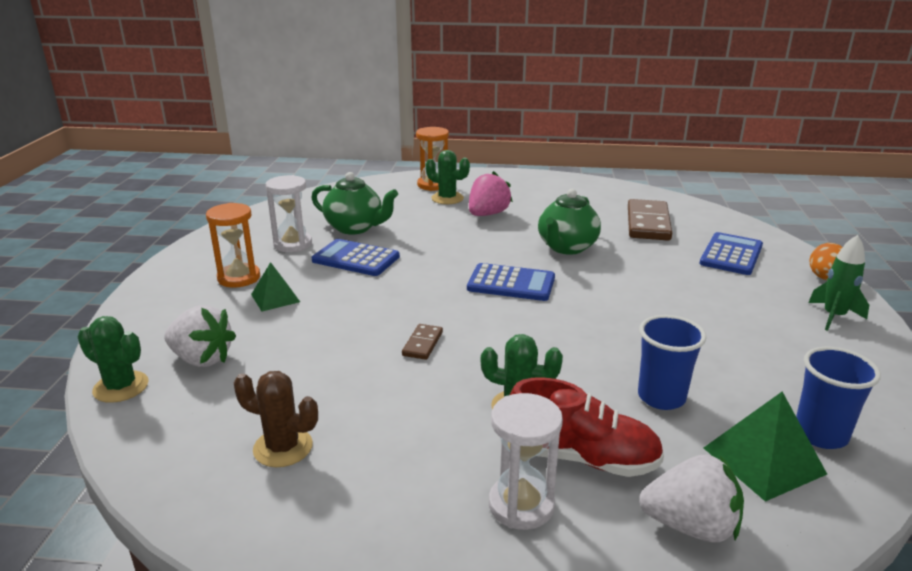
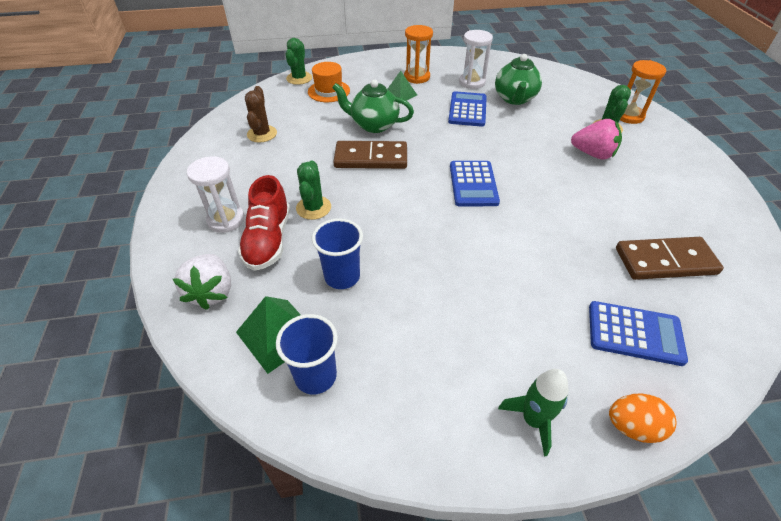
camera: 75 degrees right, 20 degrees up
(202, 359) = (329, 91): white strawberry -> orange hat
(423, 344) = (371, 158): brown domino -> brown domino, size x2.03
(566, 247) = (560, 207): green teapot -> green teapot (374, 125)

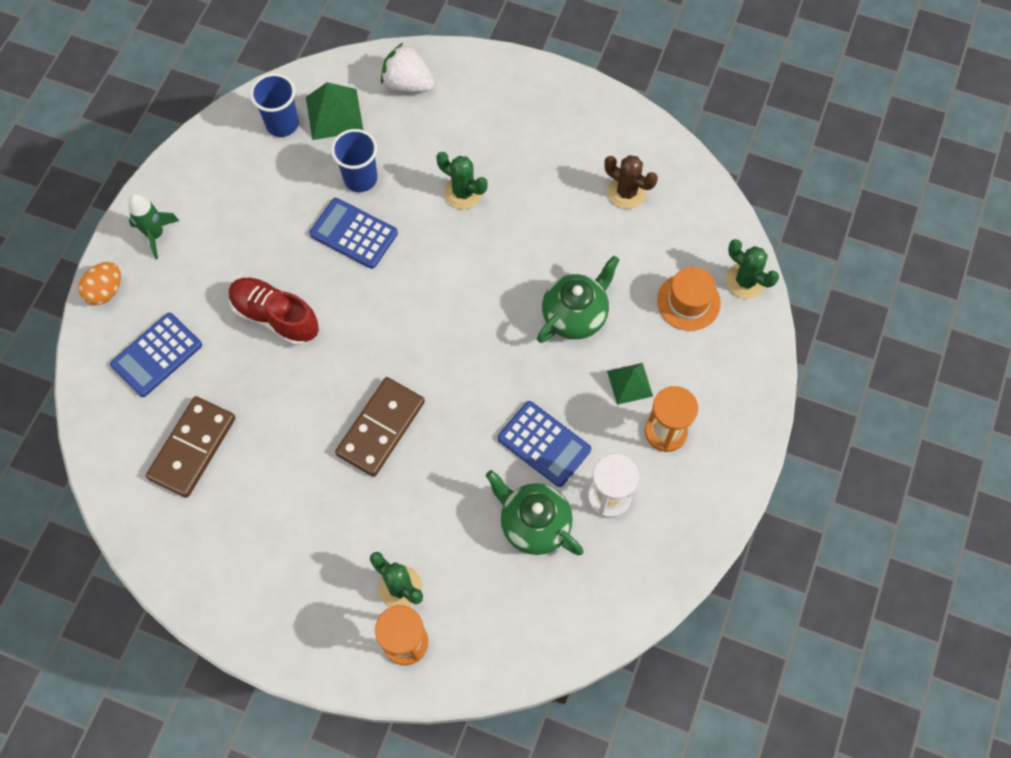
camera: 120 degrees right, 20 degrees up
(226, 220) = (493, 117): white hourglass -> none
(268, 240) = (442, 141): red shoe -> red shoe (276, 317)
(371, 158) = (510, 280): brown domino -> brown domino (380, 428)
(473, 184) = (403, 355): blue calculator -> blue calculator (353, 234)
(593, 154) = (366, 522): pink strawberry -> none

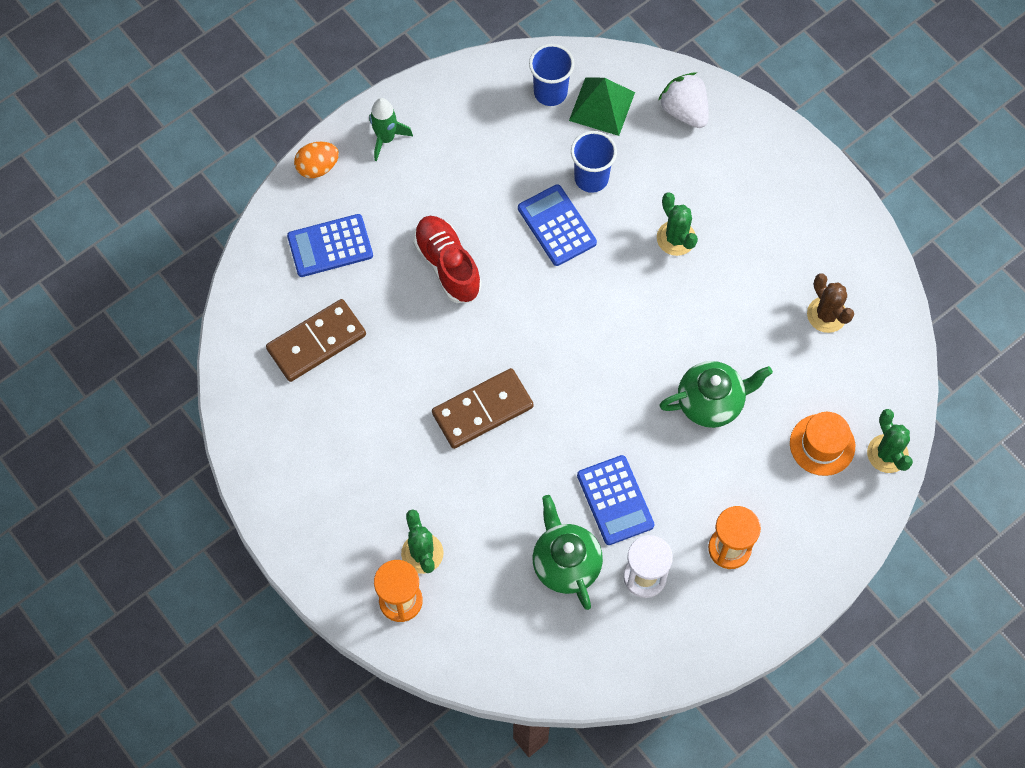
camera: 30 degrees right, 0 degrees up
(630, 383) = (723, 488): green pyramid -> none

